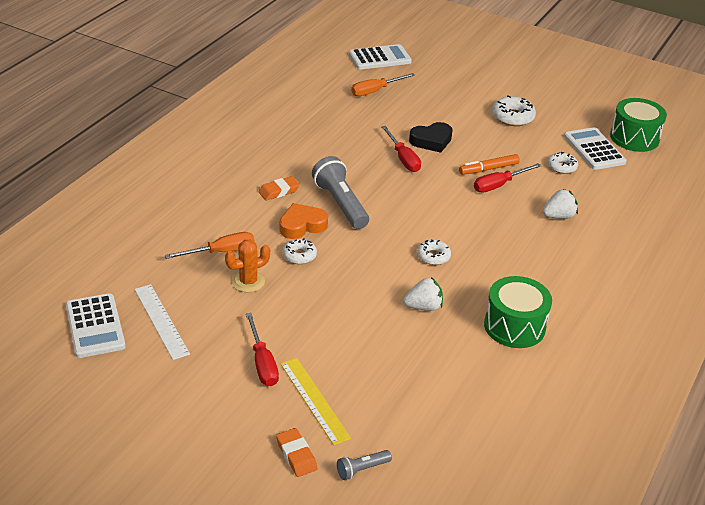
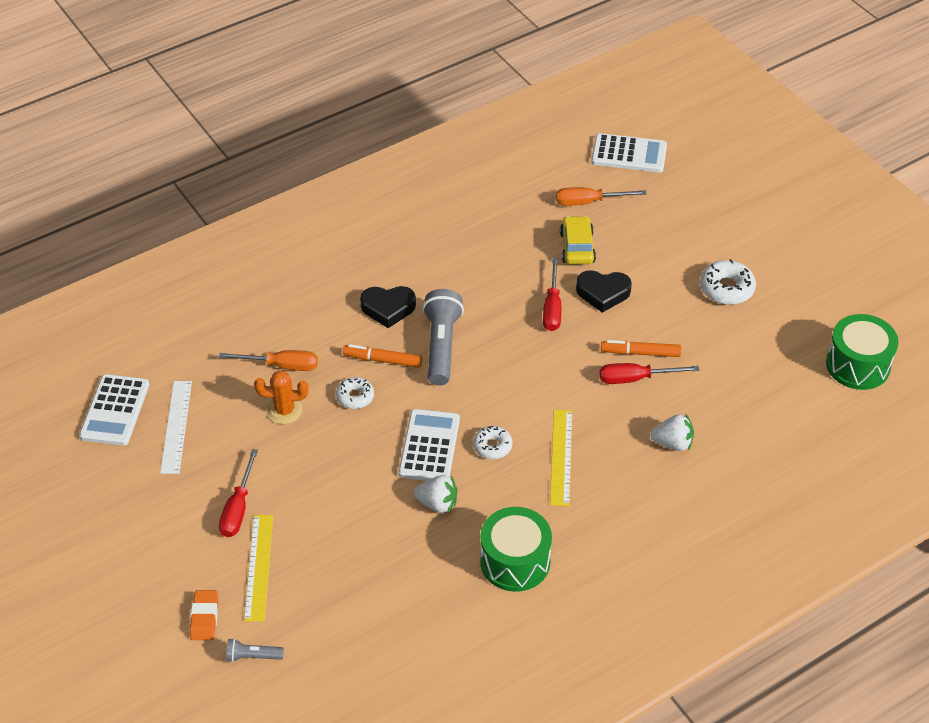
camera: 30 degrees right, 10 degrees up
(279, 191) = (388, 308): orange eraser -> black heart
(302, 225) = (383, 360): orange heart -> orange marker
(390, 119) = (577, 247): none -> yellow car
(489, 248) = (561, 457): none -> yellow ruler
(562, 167) = (731, 378): white donut -> none
(594, 149) = (791, 366): white calculator -> white calculator (429, 446)

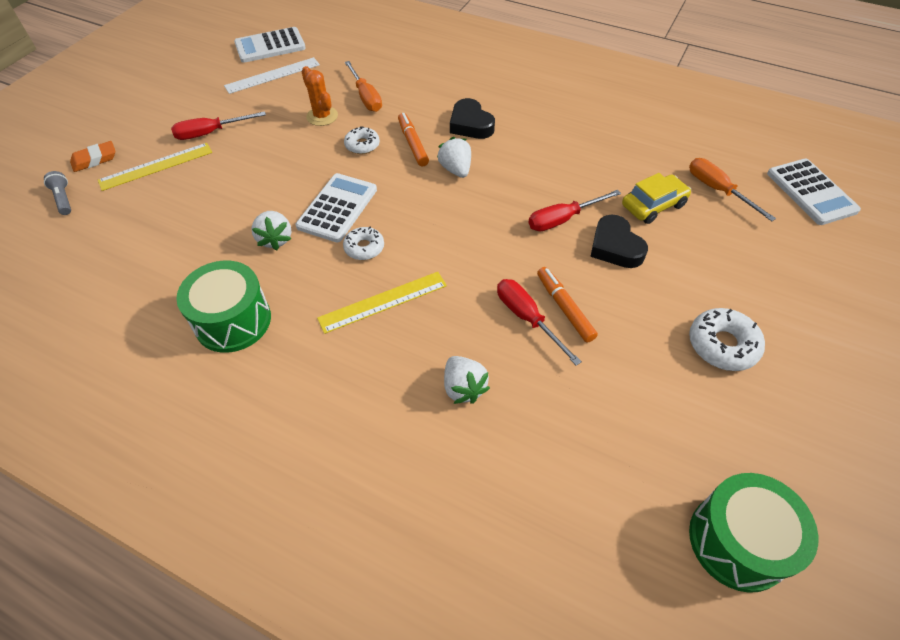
camera: 60 degrees right, 5 degrees up
(429, 446) = (337, 208): white calculator -> white calculator turned 45 degrees counterclockwise
(441, 346) = (456, 170): grey flashlight -> white strawberry

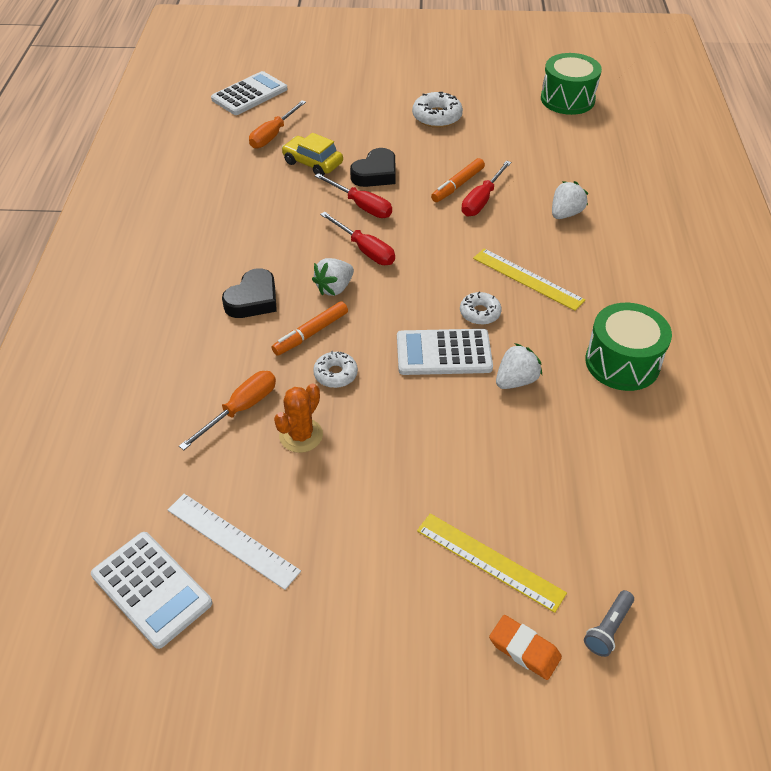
camera: 115 degrees left, 5 degrees down
(210, 133) = (395, 540): red screwdriver -> red screwdriver (365, 250)

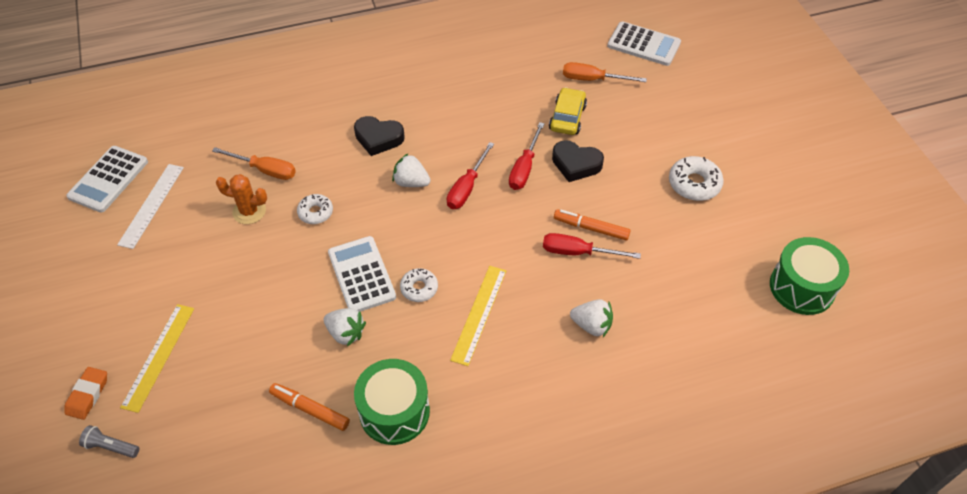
camera: 70 degrees right, 5 degrees up
(311, 333) = (354, 184): orange marker -> orange marker (310, 409)

